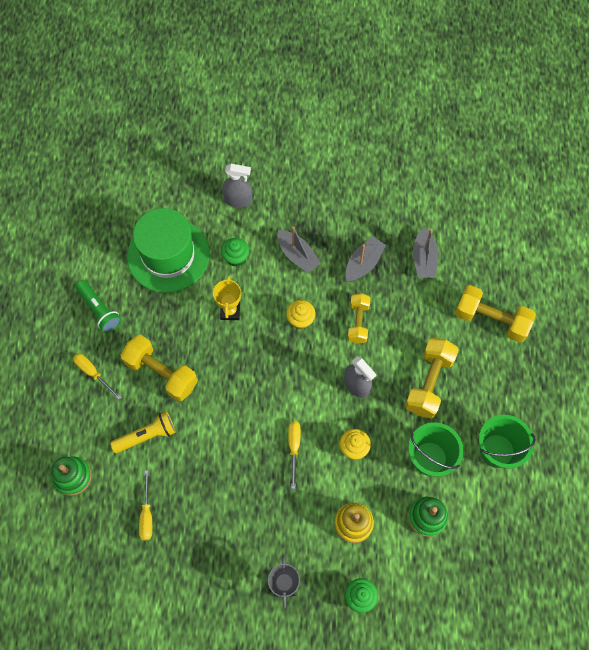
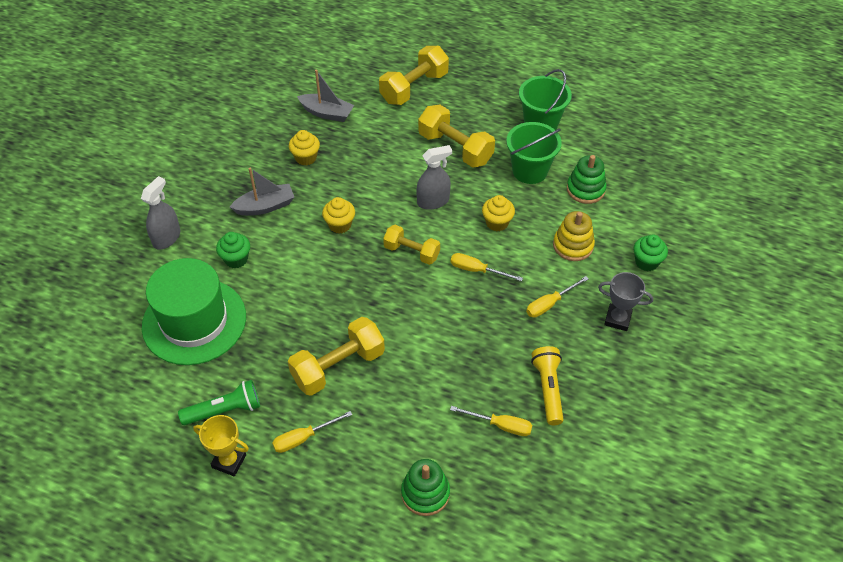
camera: 70 degrees left, 15 degrees down
(146, 436) = (407, 401): yellow flashlight -> yellow flashlight (548, 389)
(230, 311) = (297, 282): yellow trophy -> yellow trophy (229, 461)
(280, 520) = (550, 304): none -> yellow screwdriver
(358, 322) = (366, 180): yellow dumbbell -> yellow dumbbell (411, 252)
(363, 264) = (306, 158): grey boat -> yellow cupcake

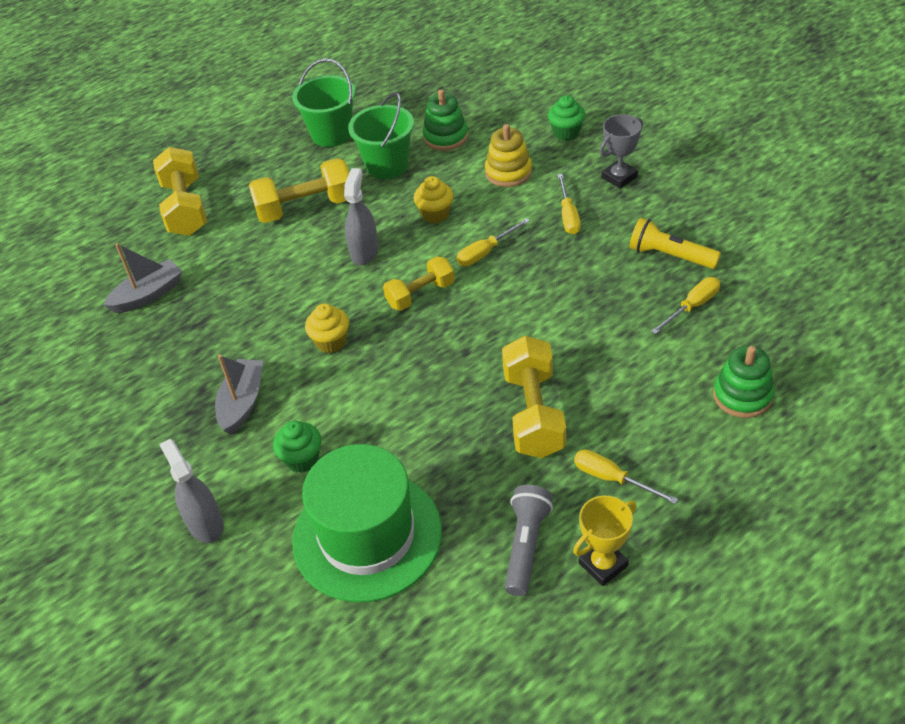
camera: 55 degrees left, 5 degrees down
(224, 410) = (526, 546): green flashlight -> grey flashlight
(304, 438) = (612, 479): yellow screwdriver -> yellow screwdriver turned 120 degrees clockwise
(306, 158) = (200, 338): yellow cupcake -> none

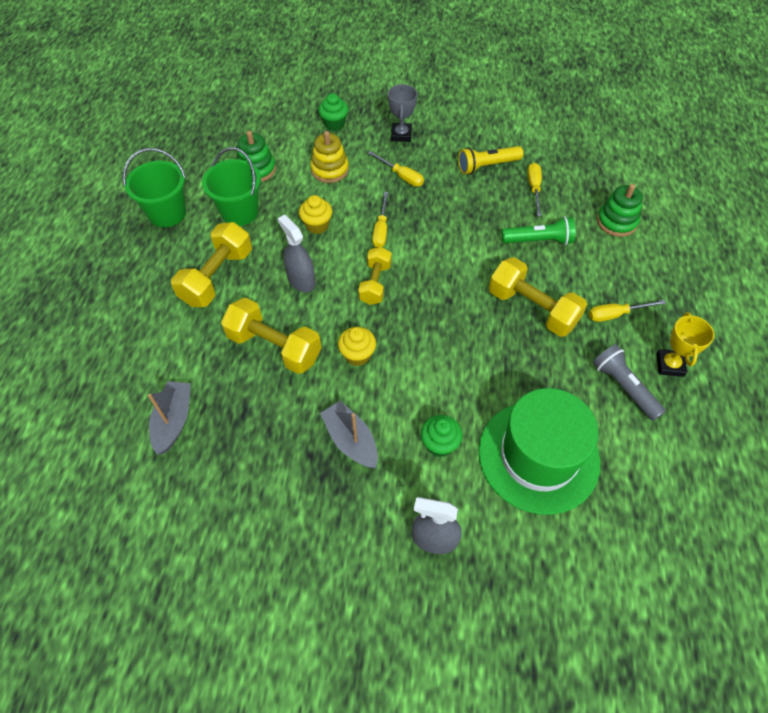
camera: 50 degrees left, 10 degrees up
(185, 208) = (116, 337): yellow dumbbell -> yellow dumbbell (274, 347)
(627, 358) = (538, 240): none -> green flashlight

